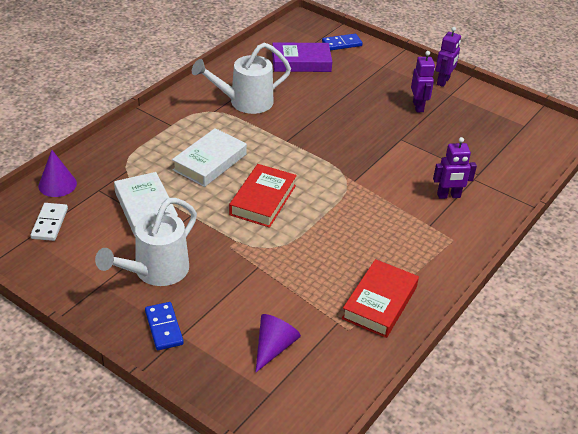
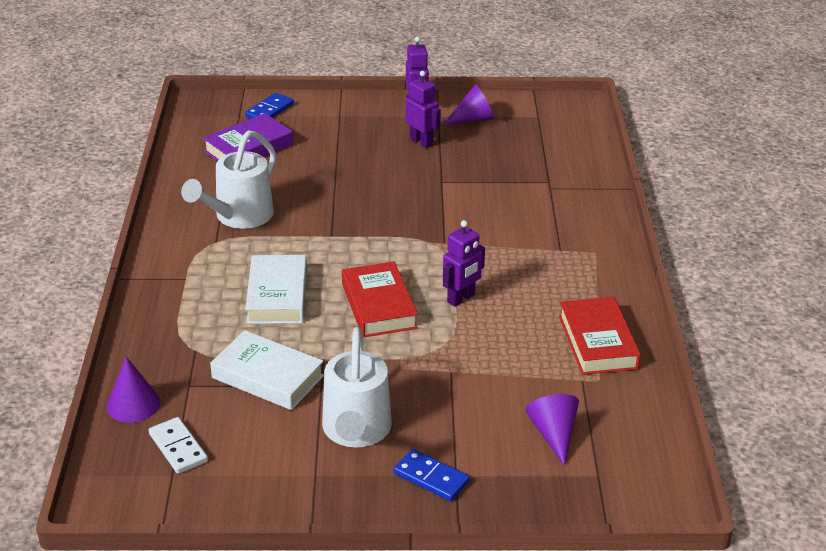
camera: 35 degrees left, 5 degrees down
(448, 196) = (546, 214): purple robot -> purple robot (461, 299)
(474, 107) = (473, 119): none -> purple cone

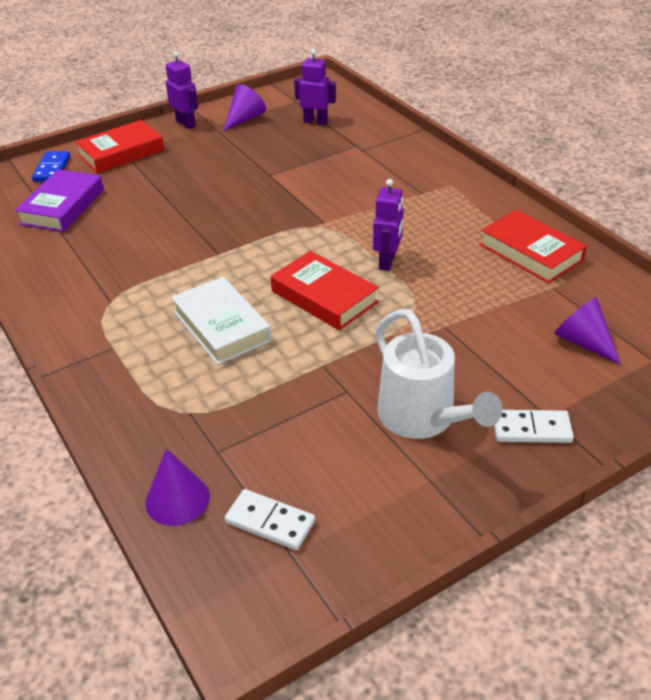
camera: 30 degrees left, 5 degrees up
(238, 217) = (112, 270): white watering can -> none
(267, 377) = (288, 406): white book -> none
(337, 115) = (121, 153): none -> red book
(421, 142) = (219, 150): purple robot -> purple robot (315, 122)
(431, 477) = (531, 429): blue domino -> white domino

